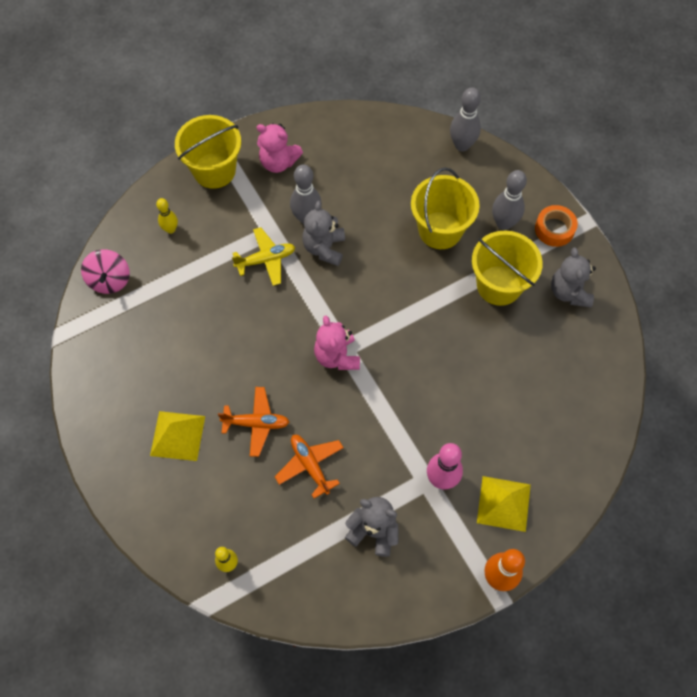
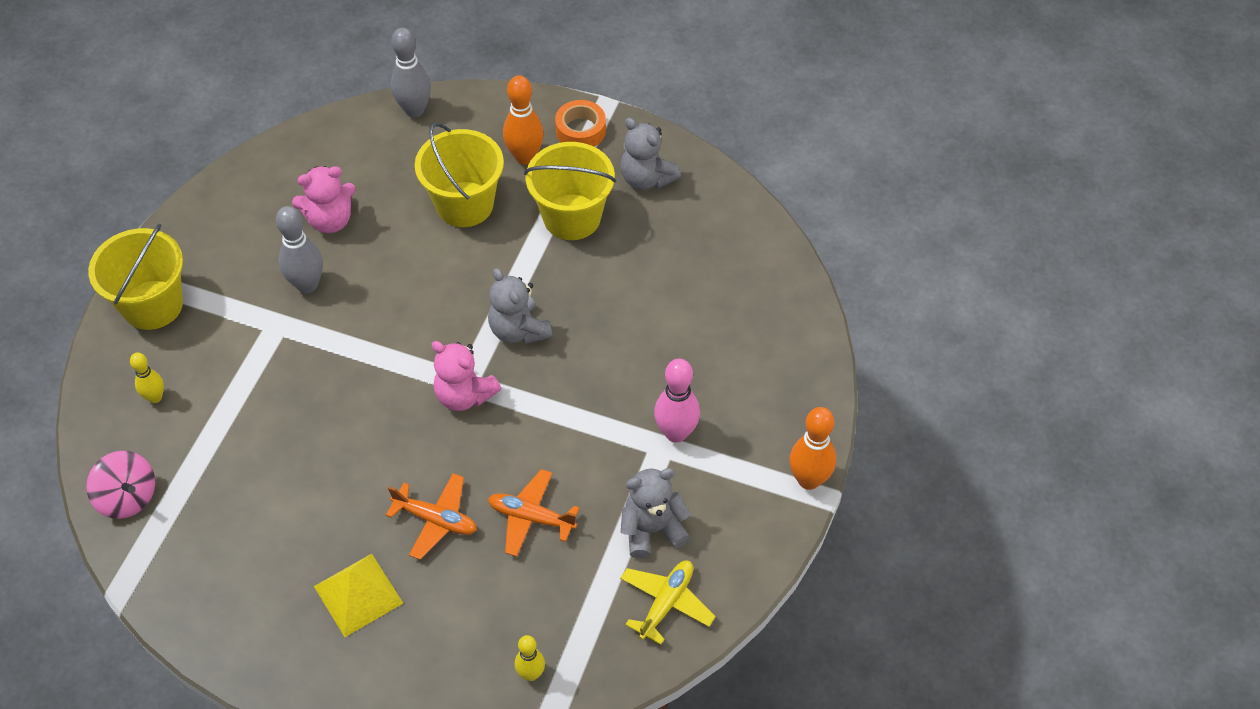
camera: 40 degrees left, 10 degrees down
(256, 423) = (436, 520): orange plane -> orange plane turned 60 degrees clockwise
(266, 260) = (298, 355): yellow plane -> yellow plane (666, 603)
(278, 162) = (222, 250): pink teddy bear -> pink teddy bear (330, 220)
(324, 248) = (354, 301): grey teddy bear -> grey teddy bear (518, 330)
(503, 223) = (525, 157): grey bowling pin -> orange bowling pin
(503, 503) = (754, 411): yellow pyramid -> none

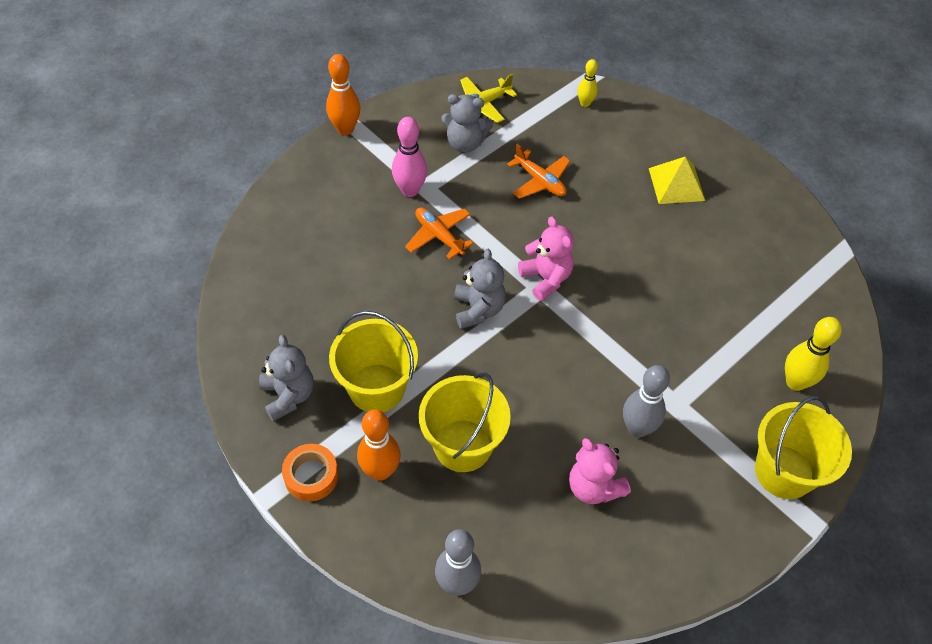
camera: 155 degrees left, 0 degrees up
(128, 497) = (829, 312): pink spinning top -> none
(155, 397) = (795, 382): yellow bowling pin -> yellow bowling pin, size x1.64
(330, 220) = (593, 487): pink teddy bear -> pink teddy bear turned 135 degrees counterclockwise
(436, 520) = (605, 206): orange plane -> orange plane (439, 236)

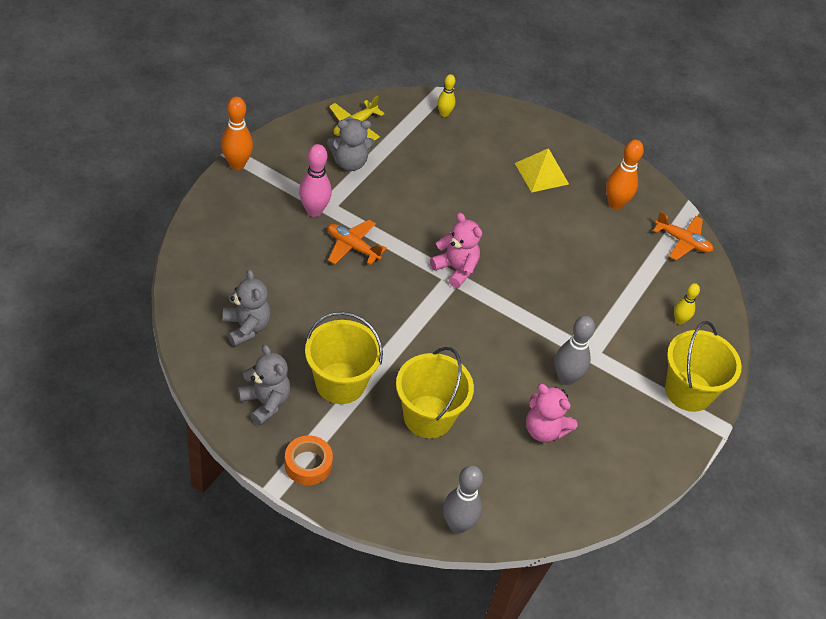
camera: 20 degrees left, 5 degrees down
(380, 471) = (366, 449): orange bowling pin -> orange bowling pin (615, 204)
(478, 309) = (406, 304): grey teddy bear -> grey teddy bear (246, 327)
(540, 181) = (425, 187): orange plane -> orange plane (682, 241)
(795, 382) = (679, 320): yellow bowling pin -> yellow bowling pin, size x0.61

